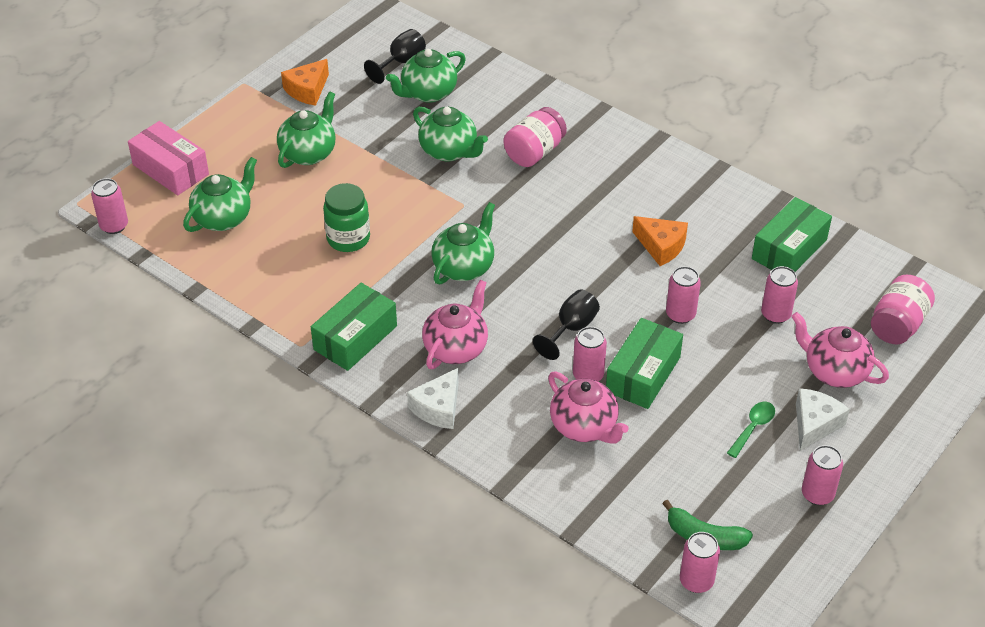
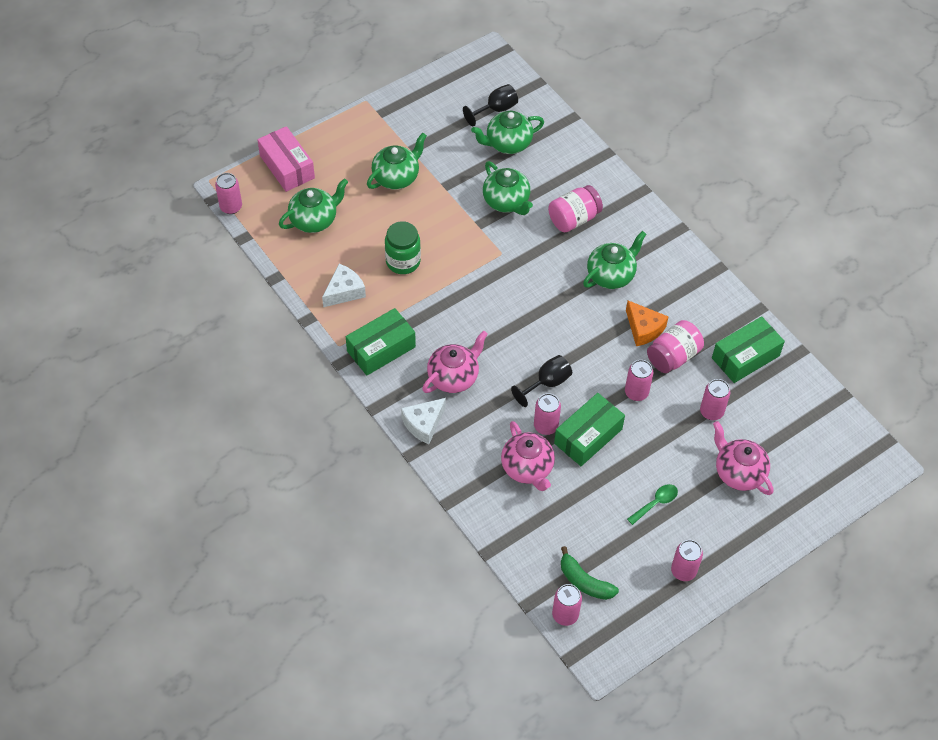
camera: 15 degrees right, 10 degrees up
(307, 90) = (413, 118): orange cheese -> none
(464, 267) = (483, 308): green teapot -> green teapot (611, 275)
(814, 424) = (704, 513): white cheese -> white cheese (344, 291)
(898, 325) = (805, 445): pink jar -> pink jar (673, 356)

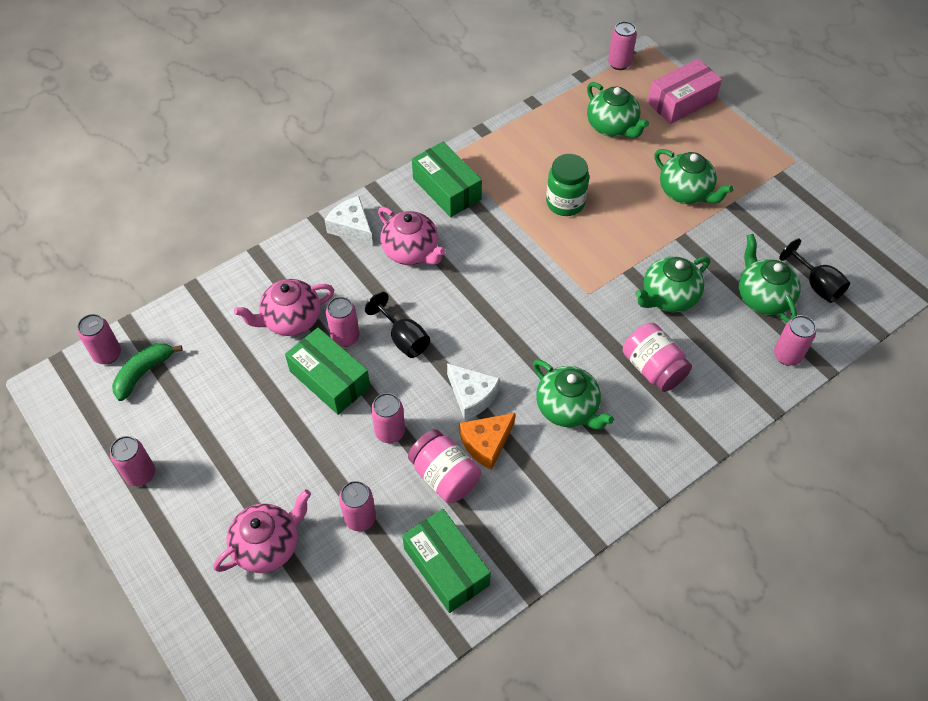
camera: 90 degrees right, 0 degrees up
(344, 291) = (520, 156): white cheese -> white cheese (472, 396)
(561, 138) = (787, 355): none -> pink can
(656, 503) = (234, 448): green spoon -> none

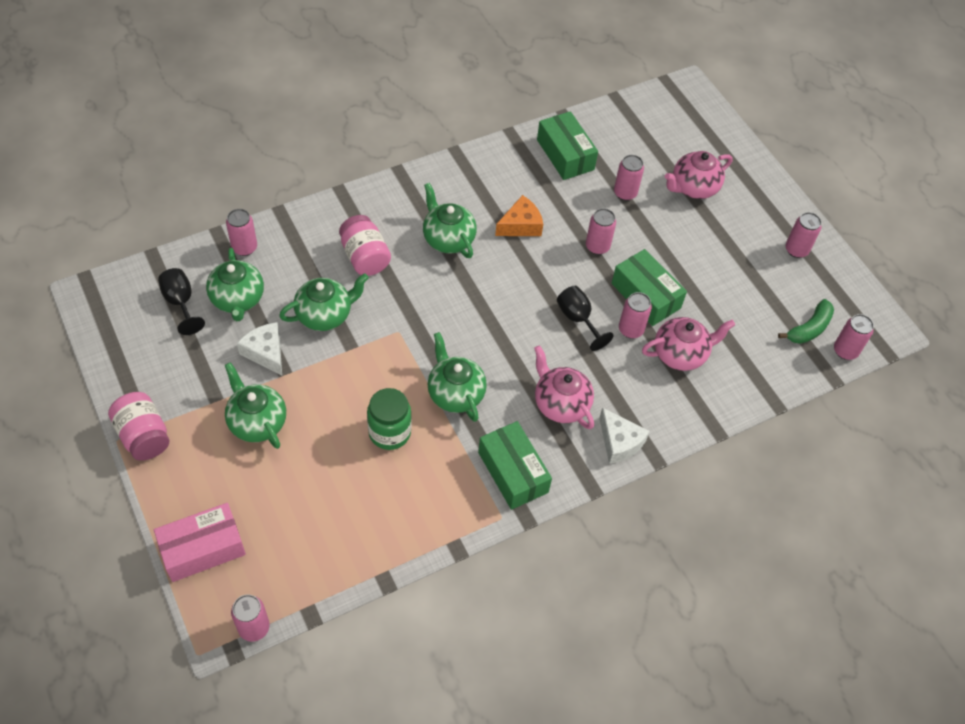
camera: 175 degrees left, 0 degrees up
(444, 476) = (558, 209): pink jar -> pink jar (144, 436)
(472, 396) = (525, 262): white cheese -> white cheese (266, 353)
(612, 127) = (302, 524): green teapot -> green teapot (455, 393)

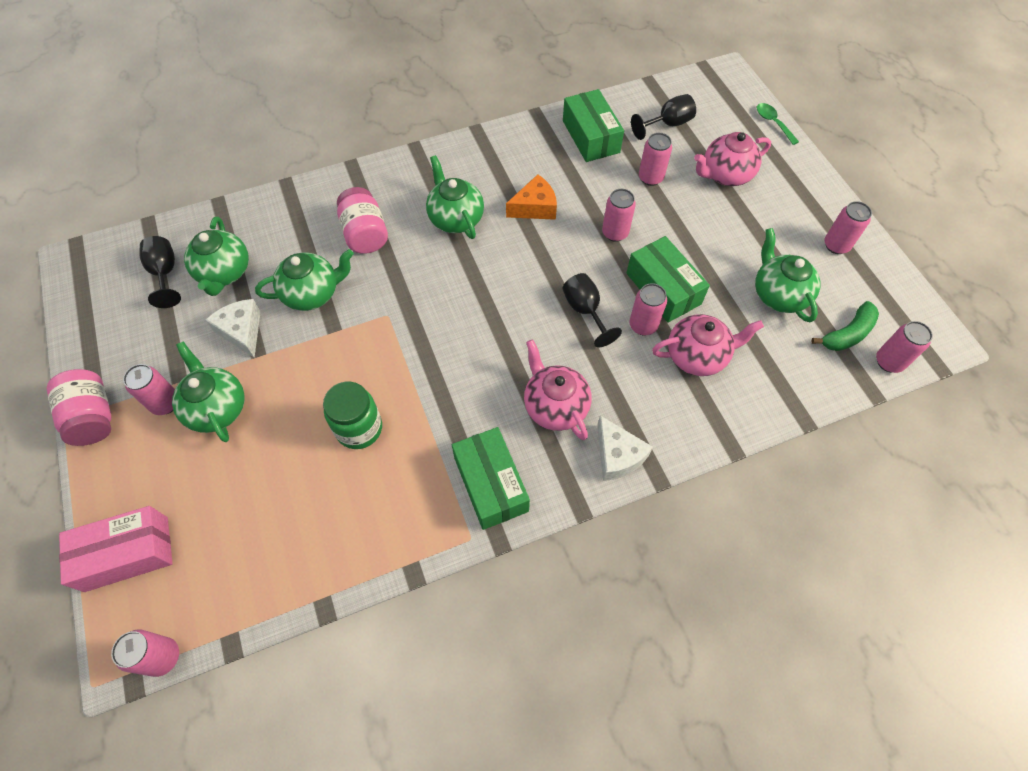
camera: 10 degrees right, 5 degrees up
(244, 248) = (243, 219): pink can -> pink can (165, 403)
(455, 393) = (438, 388): green teapot -> green teapot (778, 294)
(636, 140) = (667, 124): none -> black goblet
(734, 136) = (773, 123): none -> green spoon

